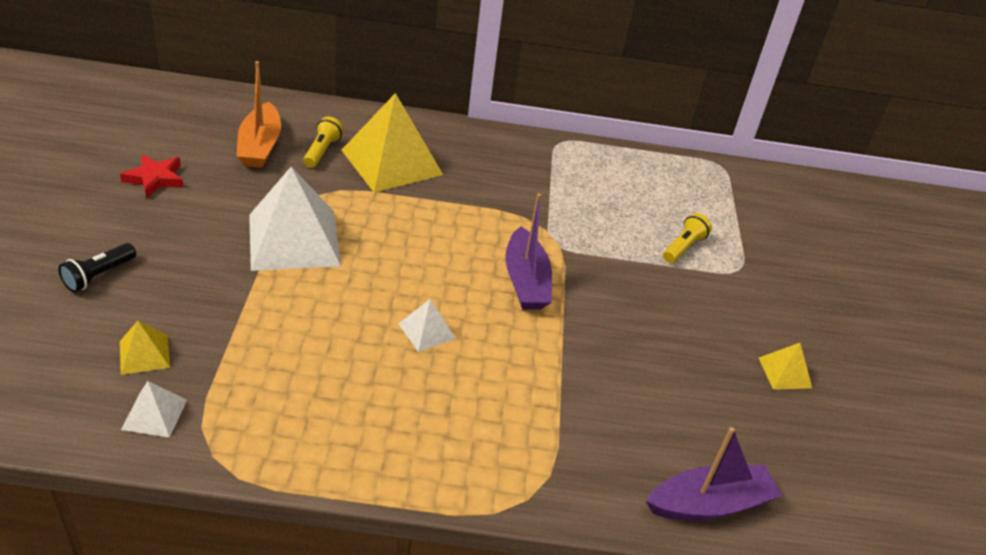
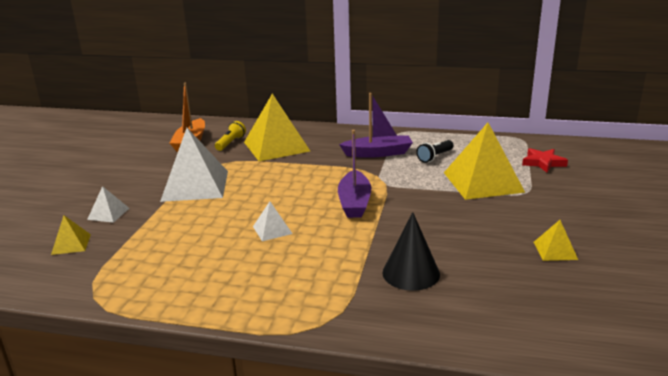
camera: 15 degrees right, 15 degrees down
(98, 275) = (59, 206): black flashlight -> black flashlight (434, 157)
(154, 414) = (63, 275): white pyramid -> white pyramid (108, 213)
(155, 179) = (116, 160): red star -> red star (543, 163)
(621, 410) = (411, 273): none -> black cone
(683, 247) = (482, 182): yellow flashlight -> yellow pyramid
(710, 504) = (474, 331): purple boat -> purple boat (378, 153)

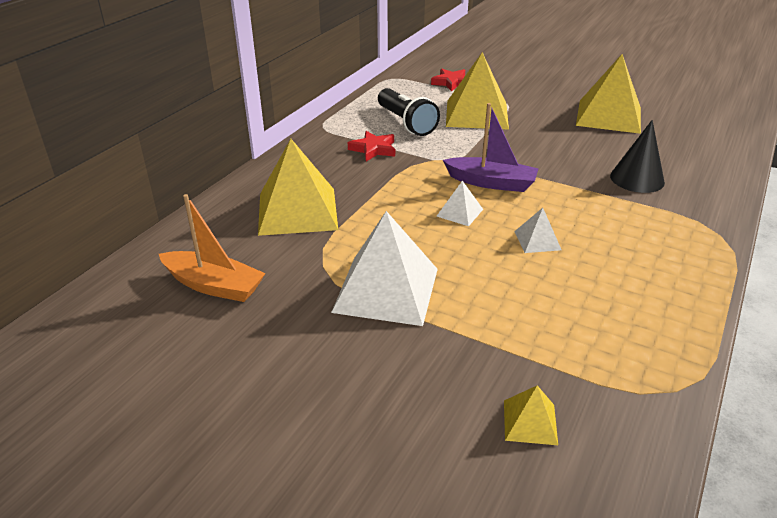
camera: 75 degrees left, 10 degrees up
(108, 213) = (441, 382): white pyramid -> white pyramid (460, 212)
(231, 143) = (252, 247): yellow flashlight -> none
(378, 153) = (373, 149): purple boat -> red star
(434, 157) = (406, 123): black flashlight -> black flashlight, size x1.67
(555, 250) = (609, 116): yellow pyramid -> yellow pyramid, size x2.17

